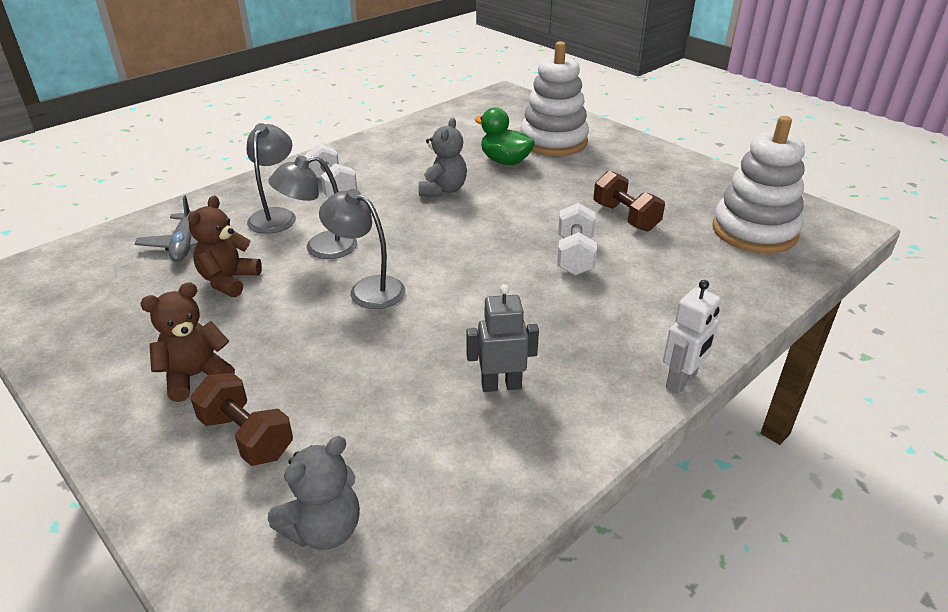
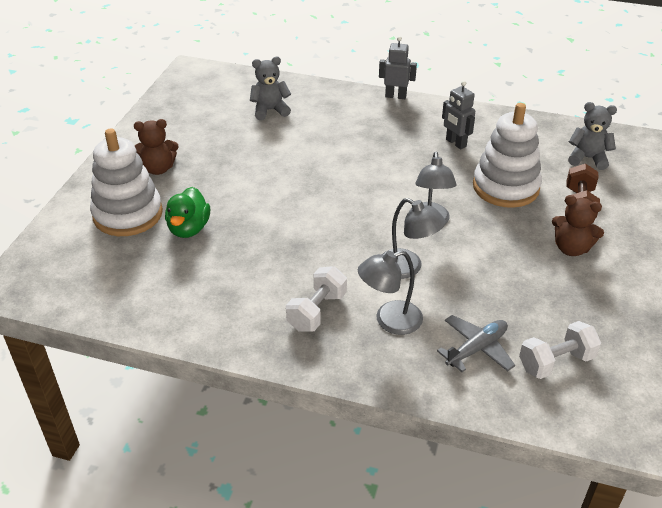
camera: 120 degrees left, 5 degrees up
(228, 280) = (488, 292): brown teddy bear -> brown teddy bear (158, 168)
(443, 190) = (268, 243): grey teddy bear -> grey teddy bear (270, 110)
(575, 255) = (312, 153): white dumbbell -> white dumbbell (556, 362)
(625, 217) = (243, 146): brown dumbbell -> none
(681, 381) = (395, 96): white robot -> grey robot
(754, 231) = (223, 97): white stacking toy -> white stacking toy (505, 187)

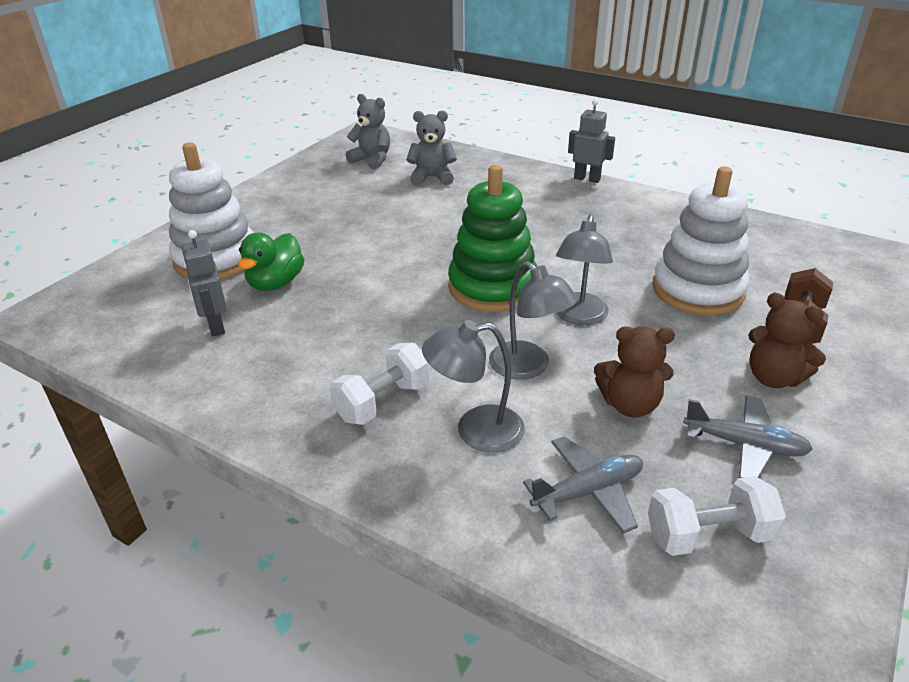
camera: 15 degrees right, 5 degrees down
(158, 168) = (277, 219): brown teddy bear -> brown teddy bear (630, 405)
(358, 207) = (492, 287): none -> green stacking toy
(455, 143) = (645, 234): grey robot -> grey robot (215, 326)
(564, 300) = (744, 445): none -> grey plane
(587, 158) = (824, 271): grey teddy bear -> grey teddy bear (372, 160)

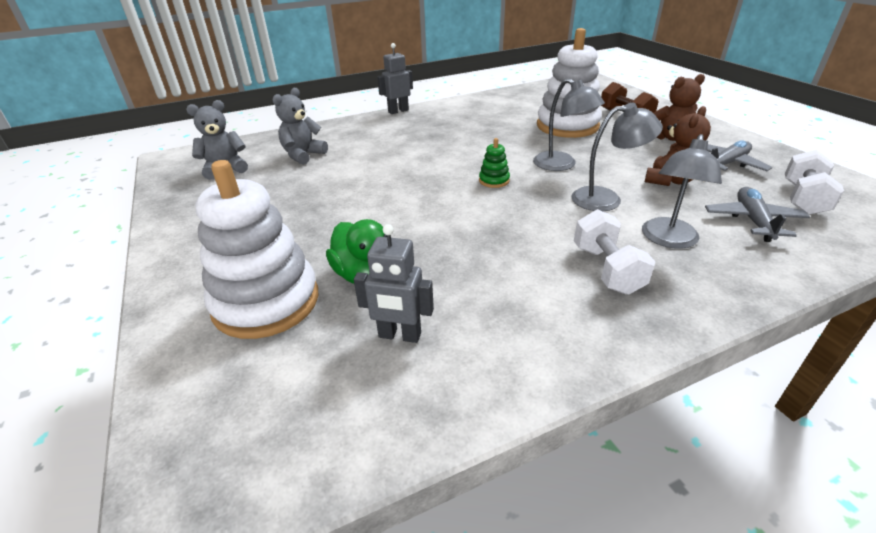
camera: 55 degrees left, 0 degrees up
(492, 287) = (494, 180): green stacking toy -> green stacking toy, size x0.41

